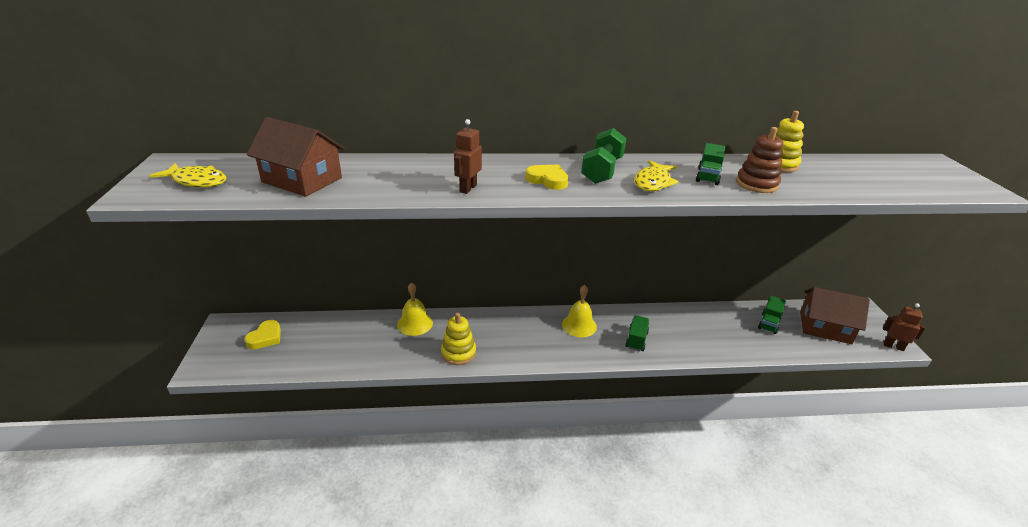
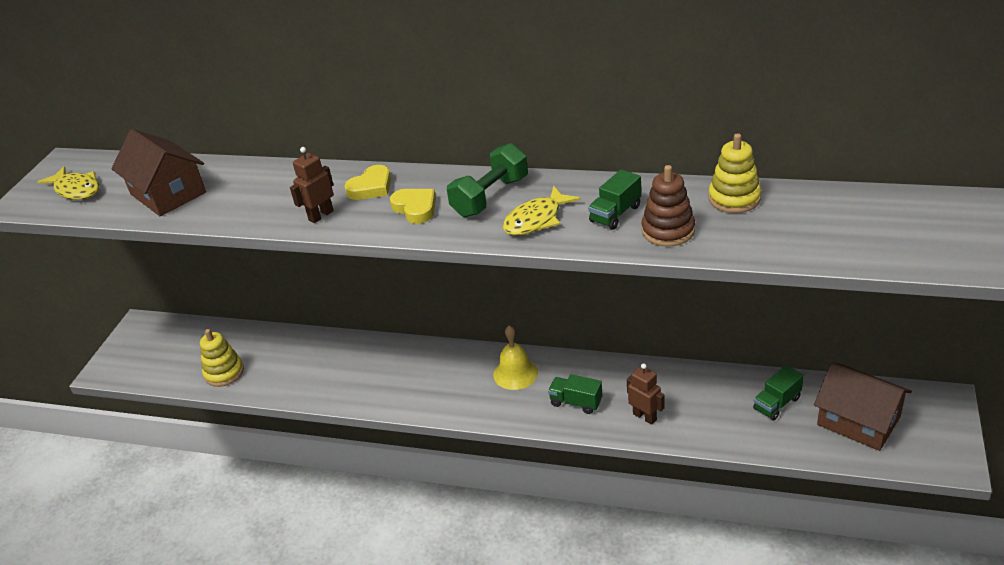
camera: 25 degrees right, 5 degrees up
(265, 337) = (172, 344): yellow heart -> yellow heart (371, 187)
(415, 323) = (327, 347): yellow bell -> none
(458, 353) = (357, 389): yellow stacking toy -> yellow stacking toy (224, 372)
(636, 340) = (576, 402): green truck -> green truck turned 105 degrees counterclockwise
(893, 346) = (943, 463): brown robot -> brown robot (645, 416)

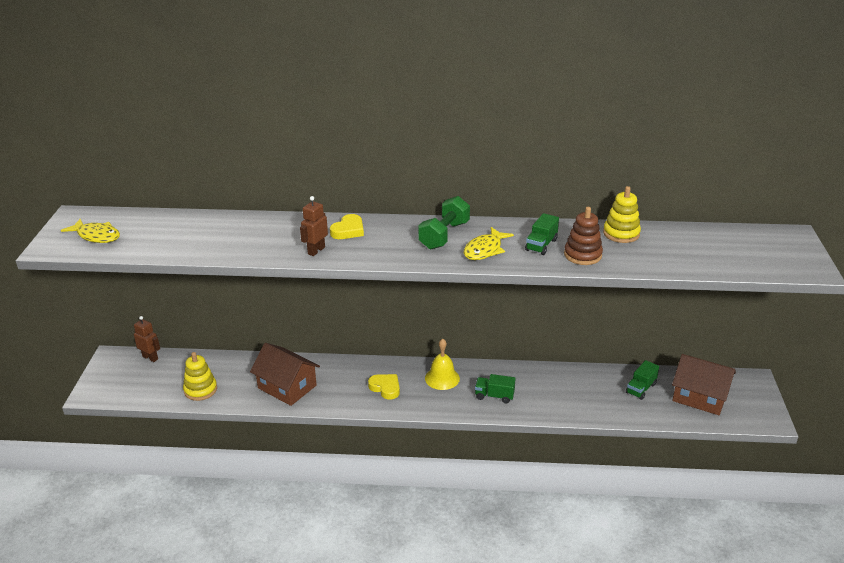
camera: 15 degrees left, 5 degrees down
(168, 193) = (180, 237): brown house -> brown house (287, 387)
(415, 208) = (389, 244): yellow heart -> yellow heart (385, 388)
(645, 416) = (548, 403): brown robot -> brown robot (150, 358)

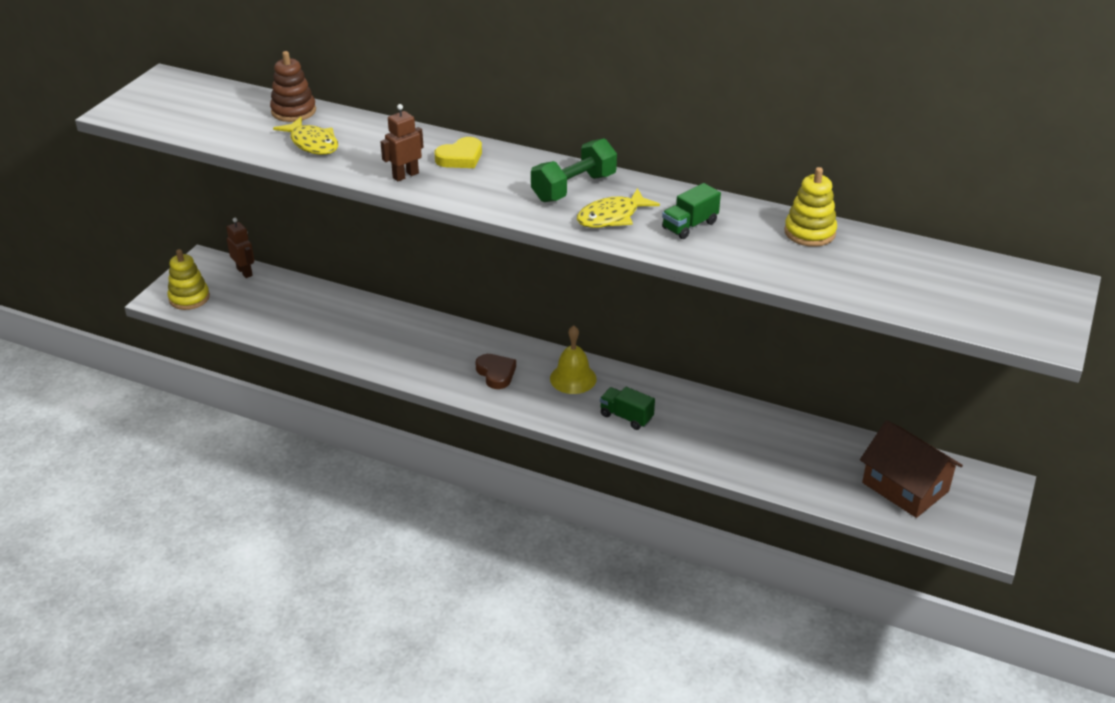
camera: 20 degrees right, 5 degrees up
(96, 236) = (173, 108): yellow fish -> yellow fish (312, 143)
(200, 390) = (280, 323): yellow stacking toy -> yellow stacking toy (189, 298)
(287, 387) = (380, 343): brown house -> none
(385, 388) = (496, 373): yellow heart -> brown heart
(582, 255) = (735, 250): brown stacking toy -> brown stacking toy (293, 111)
(641, 388) = (828, 456): green truck -> none

